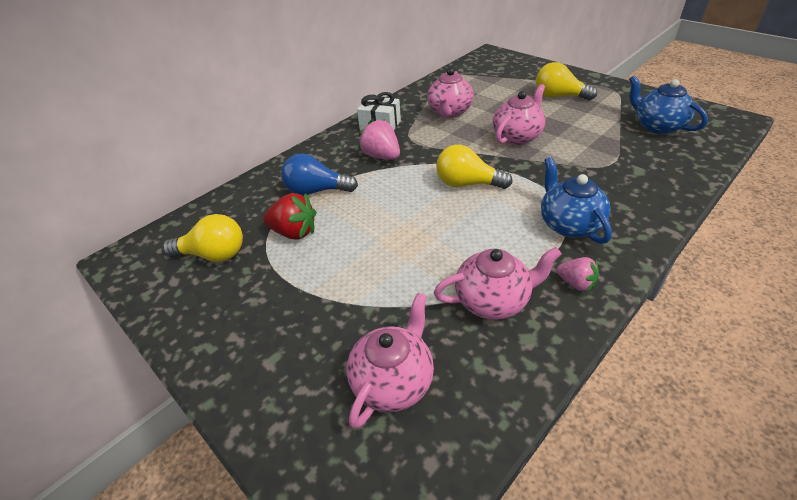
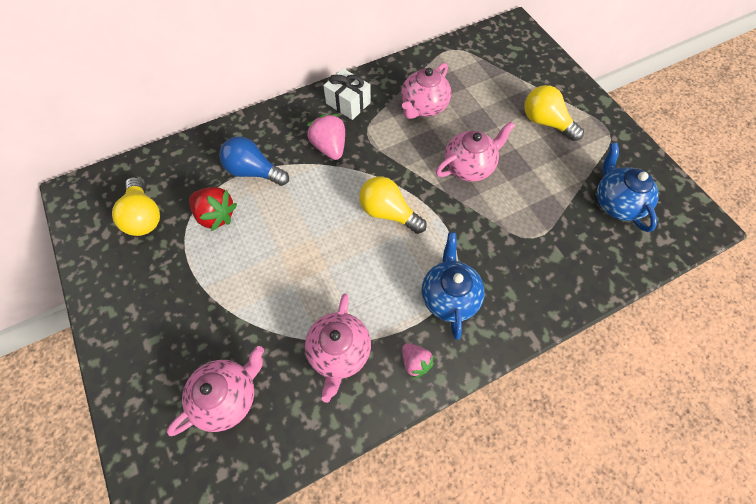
camera: 15 degrees right, 20 degrees up
(213, 254) = (144, 216): yellow light bulb -> yellow light bulb turned 45 degrees clockwise
(493, 300) = (339, 352): pink teapot -> pink teapot turned 90 degrees clockwise

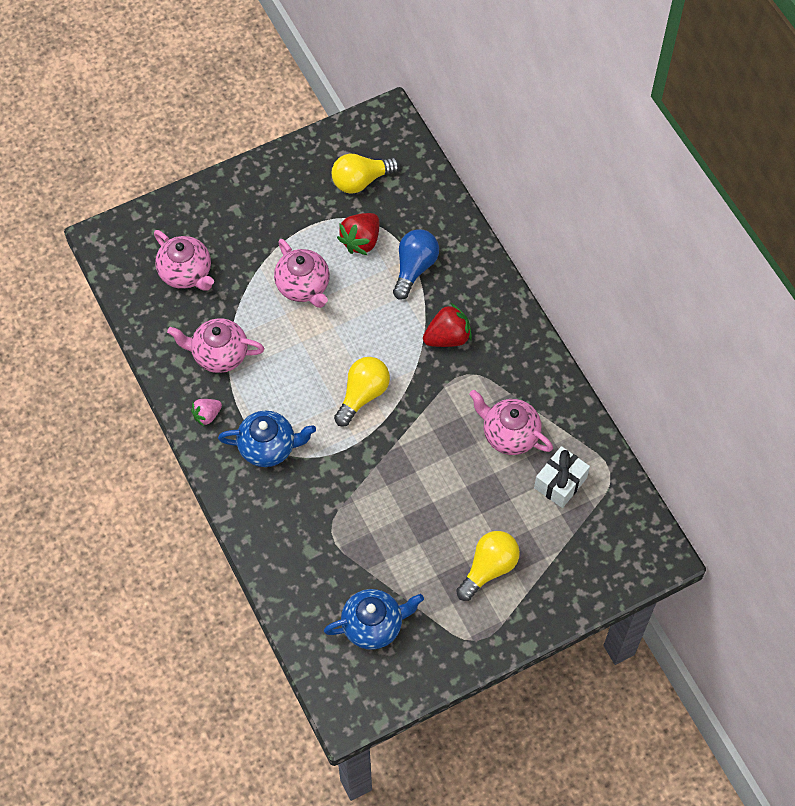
camera: 90 degrees right, 0 degrees up
(330, 147) = (447, 337): pink strawberry -> red strawberry
(348, 103) = (513, 354): white gift -> white gift (560, 483)
(469, 166) = (422, 477): pink teapot -> pink teapot (303, 286)

